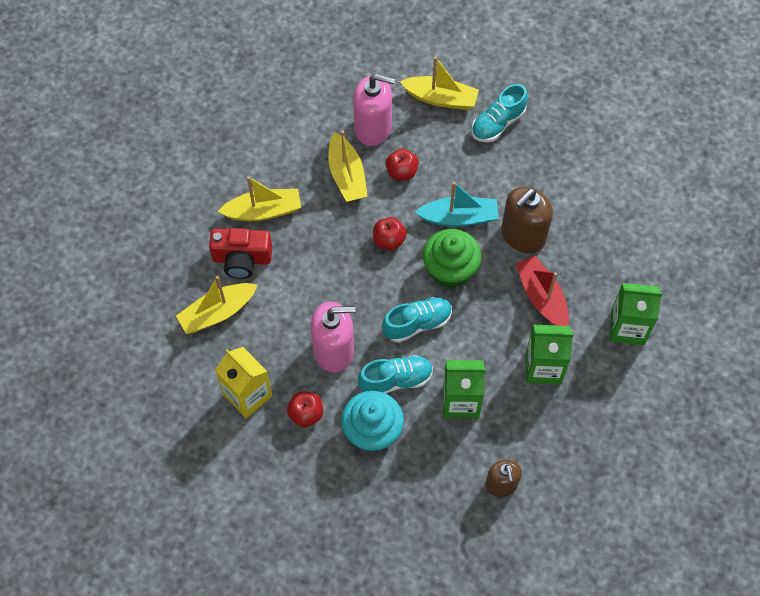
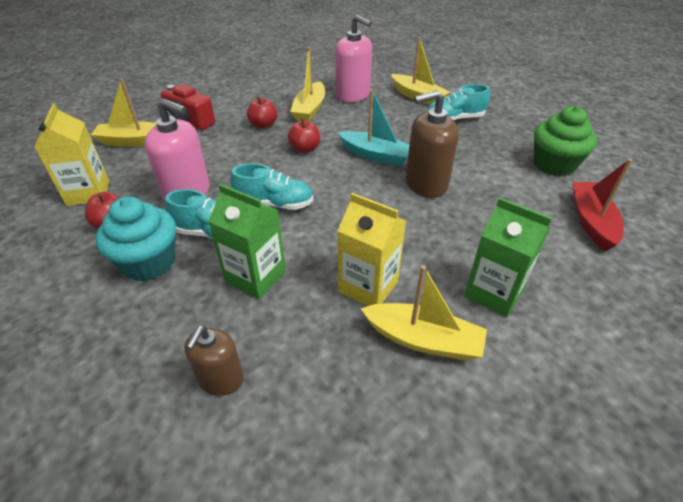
camera: 30 degrees right, 20 degrees down
(263, 211) = (232, 107): yellow boat -> yellow boat (423, 340)
(401, 172) = (352, 119): red apple -> red apple (263, 125)
(450, 270) = (339, 182): green cupcake -> green cupcake (554, 165)
(541, 297) = (411, 231): red boat -> red boat (591, 221)
(543, 367) = (368, 287): green carton -> yellow carton

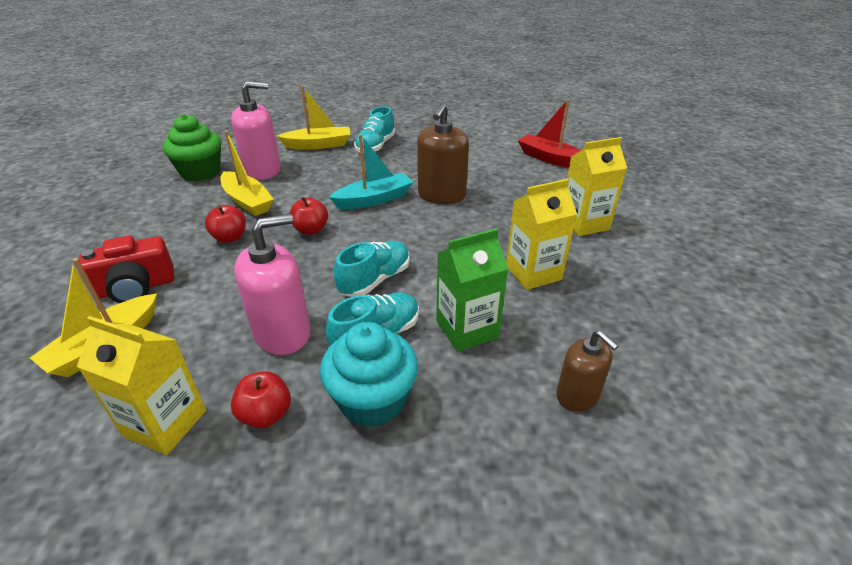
camera: 55 degrees left, 5 degrees down
(423, 340) = (606, 271): yellow boat -> none
(493, 293) = (584, 223): green carton -> yellow carton
(554, 165) = (481, 141): green cupcake -> green cupcake (200, 172)

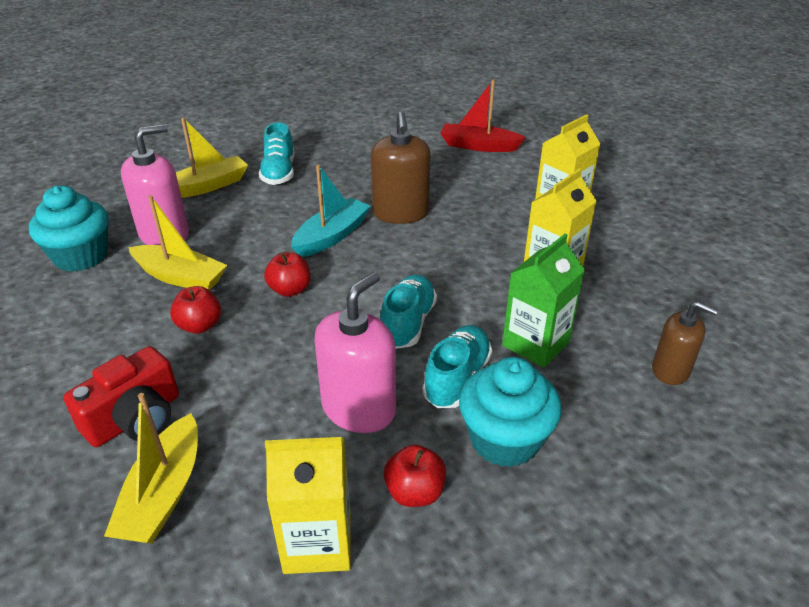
camera: 25 degrees left, 0 degrees up
(200, 172) = (81, 256): green cupcake -> turquoise cupcake

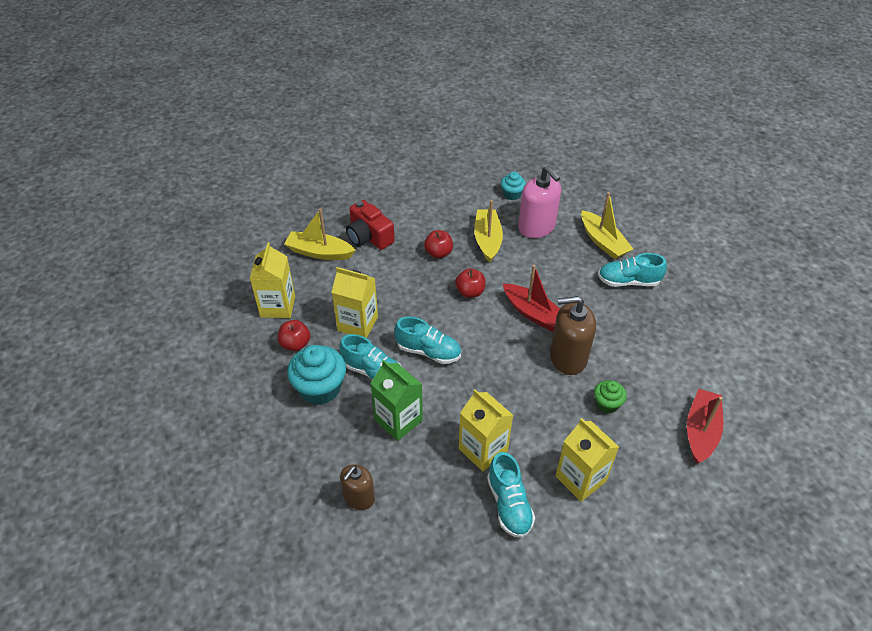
camera: 95 degrees right, 10 degrees up
(81, 256) = (512, 194): turquoise cupcake -> turquoise cupcake, size x0.55
(180, 277) = (487, 240): yellow boat -> yellow boat turned 150 degrees clockwise
(332, 236) = (534, 314): turquoise boat -> red boat
(359, 408) = (358, 324): pink soap dispenser -> yellow carton
(461, 191) = (607, 404): none -> green cupcake
(614, 251) = (509, 504): none -> turquoise shoe

